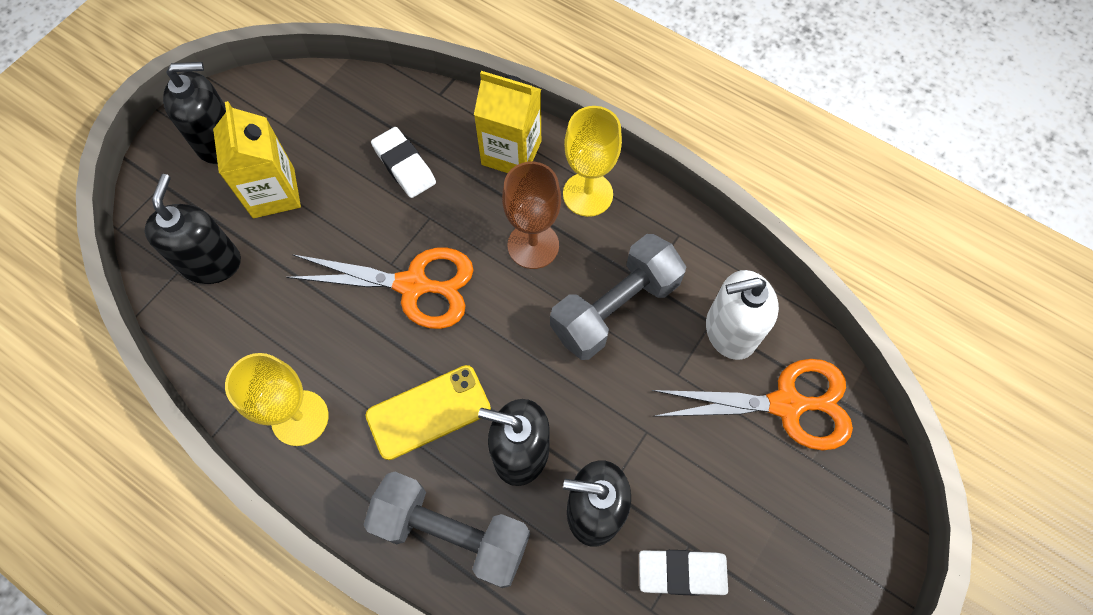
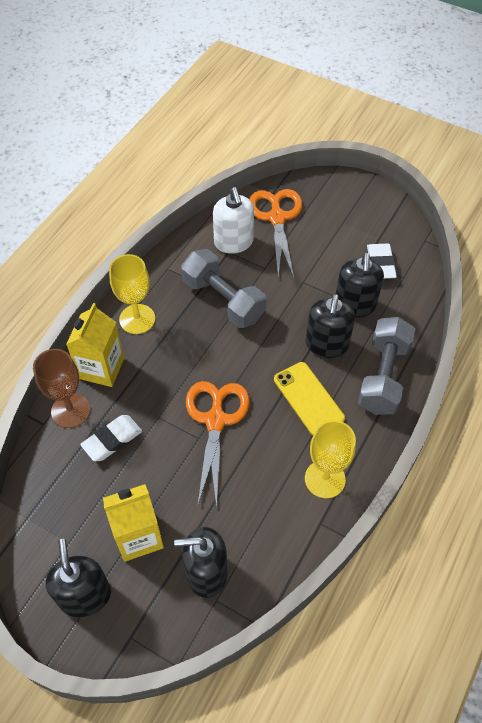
camera: 95 degrees left, 10 degrees down
(533, 245) = (179, 348): brown goblet -> brown goblet (70, 410)

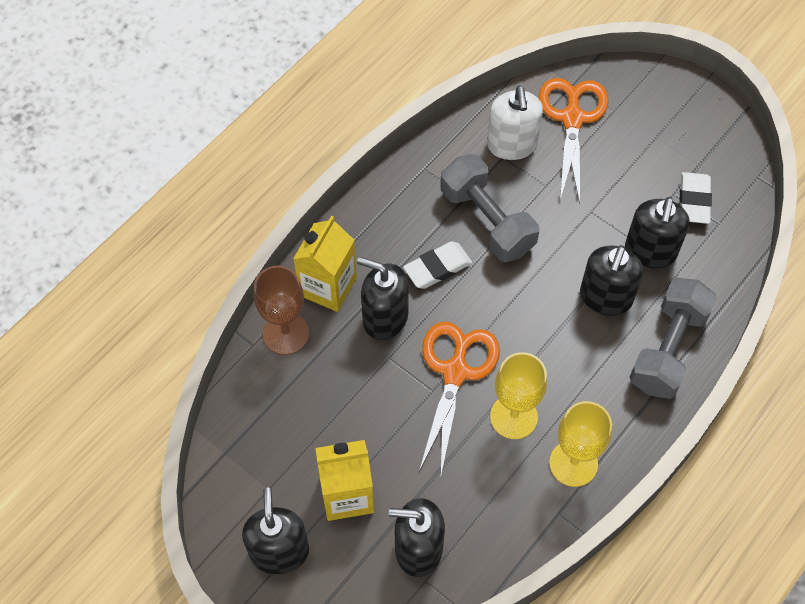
camera: 10 degrees right, 5 degrees up
(112, 440) = (330, 377): white eraser -> white eraser (437, 268)
(137, 319) = (378, 230): yellow goblet -> yellow goblet (513, 416)
(151, 386) = (385, 317): none -> black soap dispenser
(308, 399) = (571, 363): yellow phone -> none

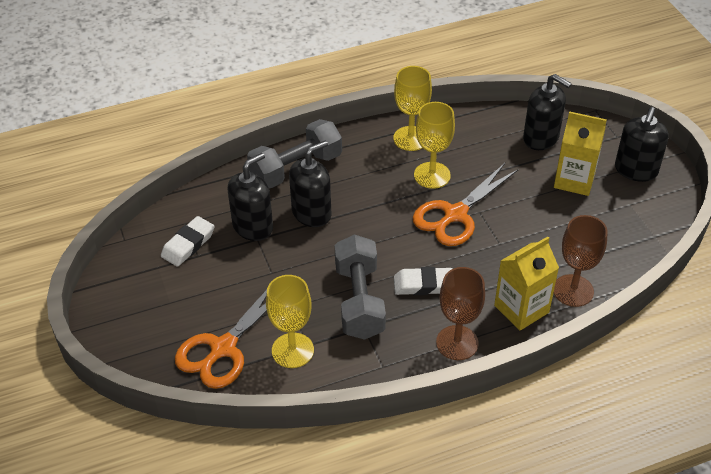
camera: 150 degrees left, 15 degrees down
(370, 221) = (457, 343): none -> brown goblet
(385, 317) = (487, 269): black soap dispenser -> none
(511, 145) = (292, 350): white soap dispenser -> yellow goblet

